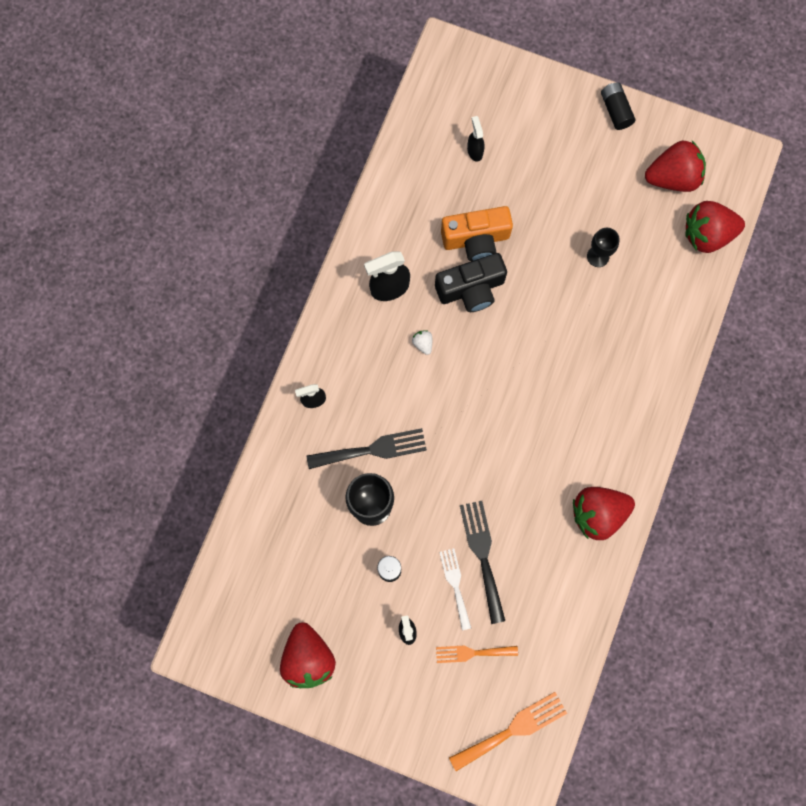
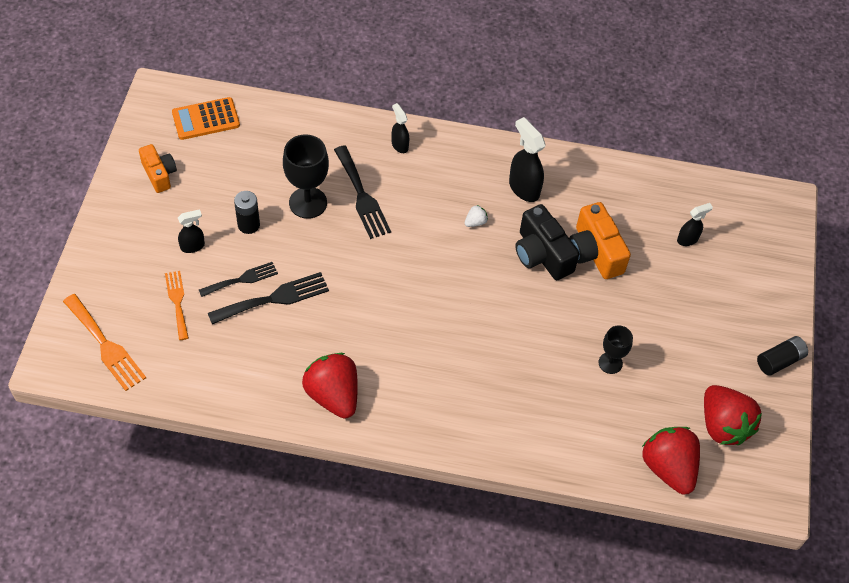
camera: 75 degrees right, 20 degrees down
(241, 600) = (206, 119): none -> orange calculator
(308, 658) = (159, 174): red strawberry -> orange camera
(455, 585) = (242, 279): white fork -> black fork

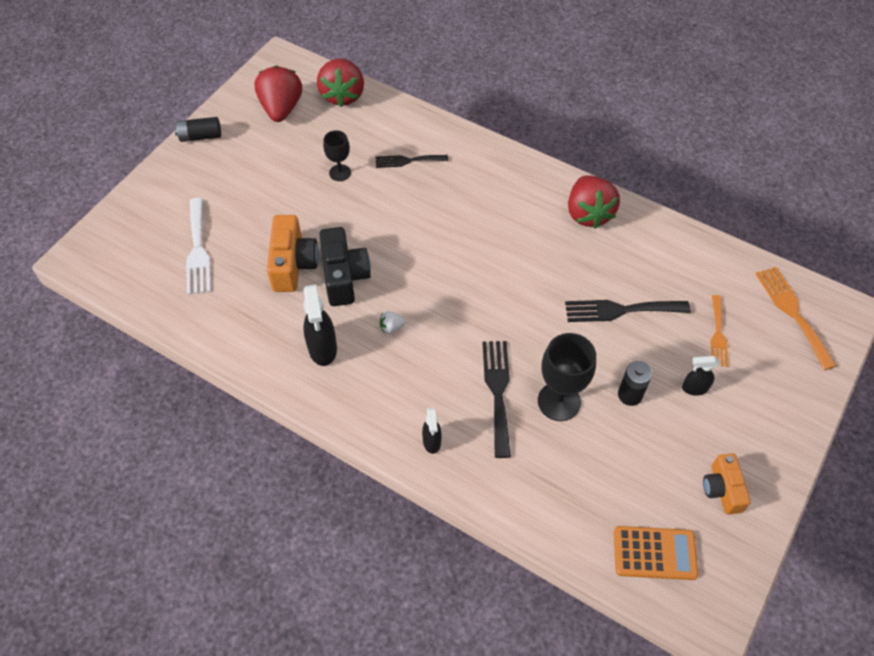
camera: 155 degrees left, 0 degrees up
(242, 279) = (649, 338): black fork -> black fork (407, 161)
(688, 239) = (198, 250): black spray bottle -> white fork

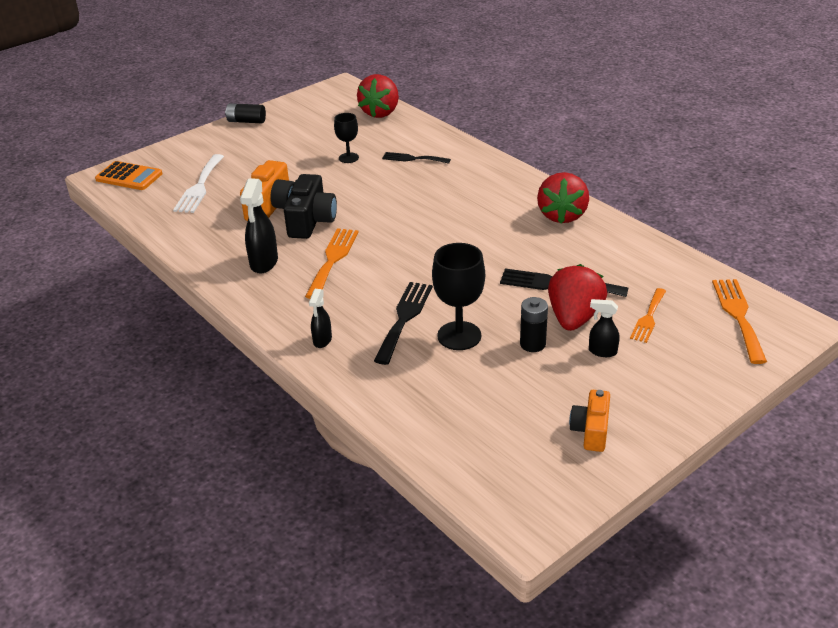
camera: 20 degrees right, 20 degrees down
(281, 108) = (323, 114): red strawberry -> red strawberry (574, 318)
(391, 327) = (333, 260): white strawberry -> orange fork
(654, 553) = (493, 463): orange calculator -> orange calculator (129, 177)

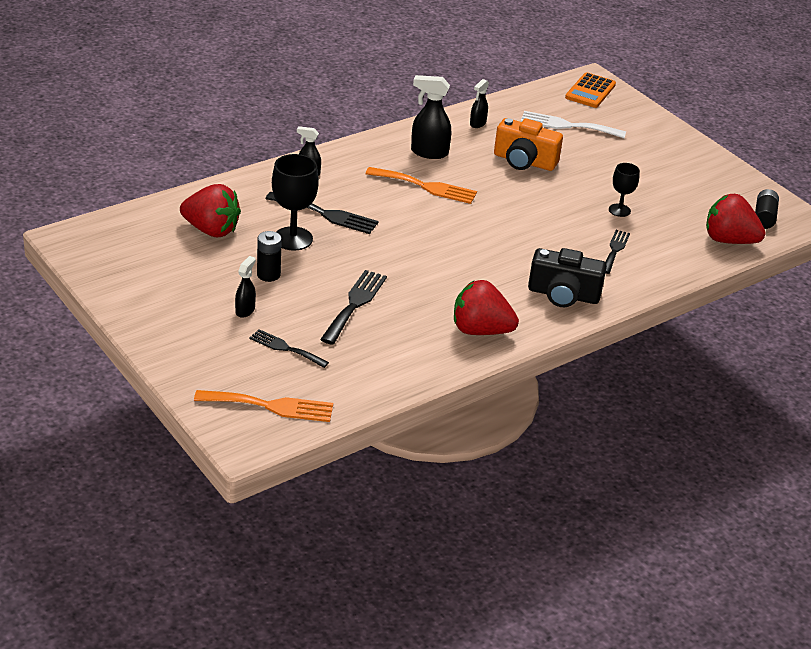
camera: 90 degrees right, 0 degrees up
(199, 237) = (477, 124): none -> black spray bottle
(246, 121) = (705, 155): black battery -> black battery (764, 217)
(311, 221) = (494, 180): black camera -> black camera (563, 295)
(574, 318) = (298, 304): red strawberry -> red strawberry (211, 230)
(591, 431) = (149, 284): orange camera -> none
(648, 318) = (285, 348): orange fork -> black fork

